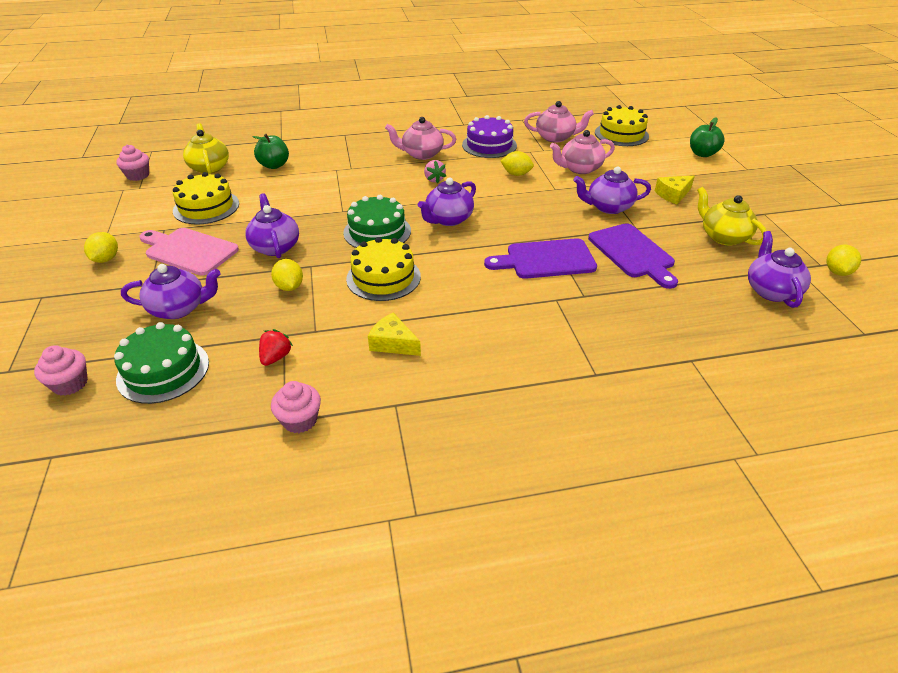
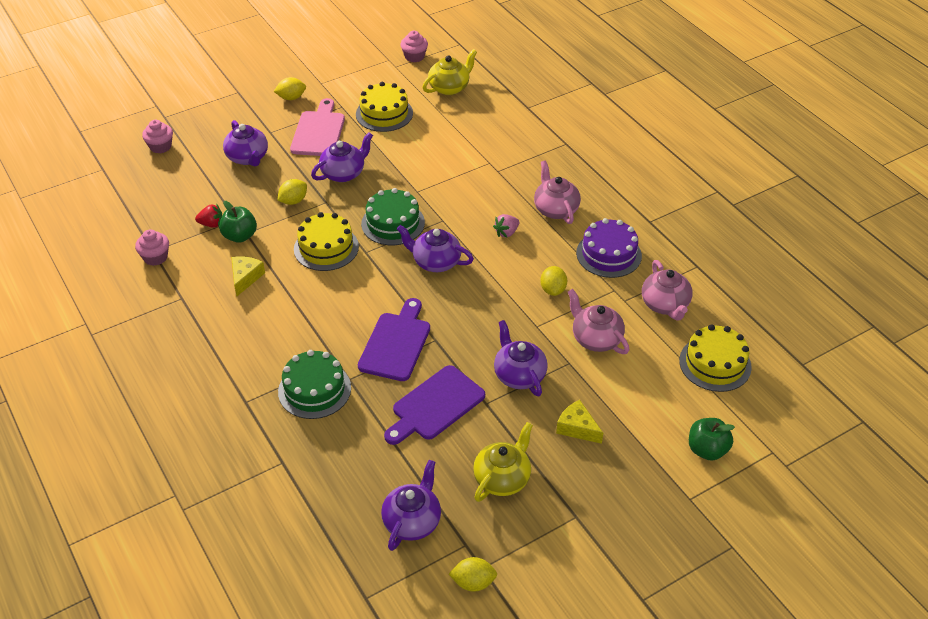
camera: 70 degrees right, 5 degrees up
(163, 371) = (183, 179): green cake -> green cake (314, 390)
(274, 165) = (475, 122): green apple -> green apple (240, 236)
(546, 260) = (396, 343): purple cutting board -> purple cutting board turned 45 degrees clockwise
(771, 290) = (412, 521): purple teapot -> purple teapot turned 45 degrees counterclockwise

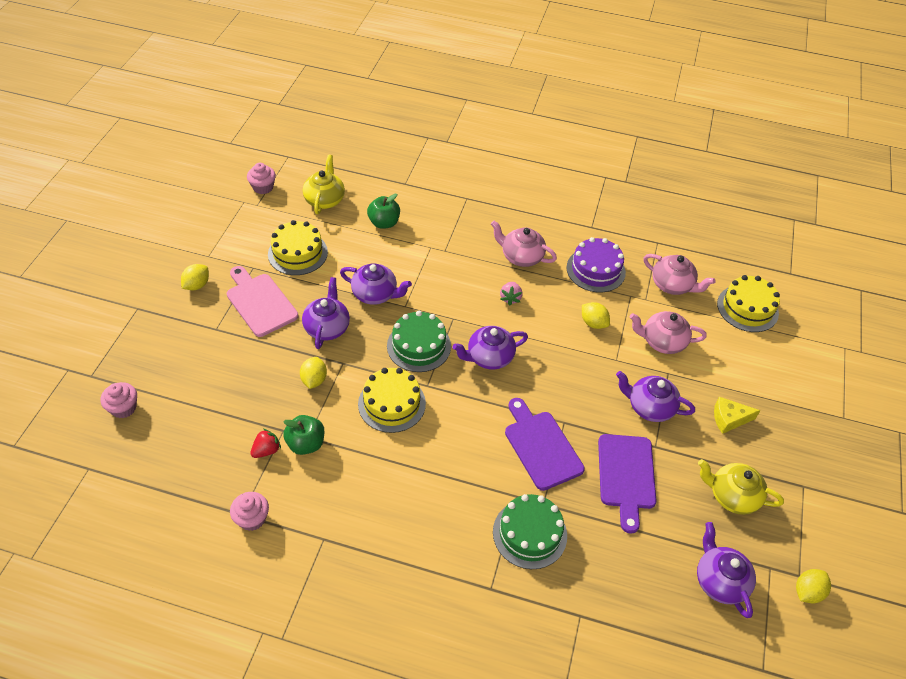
camera: 45 degrees left, 5 degrees up
(245, 278) = (357, 478): yellow cheese -> none
(248, 158) = (224, 366): purple teapot -> purple teapot (375, 294)
(502, 478) = (732, 496): yellow teapot -> yellow teapot turned 60 degrees counterclockwise
(707, 450) = (813, 374): green apple -> green apple (384, 223)

